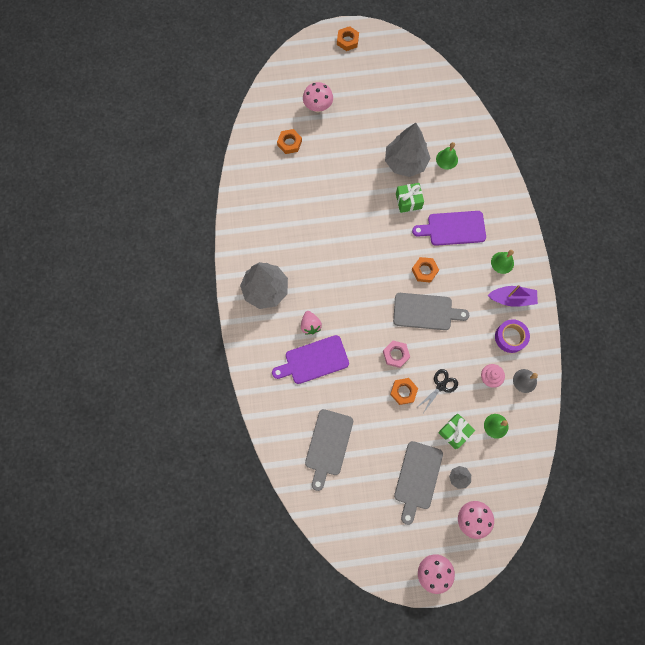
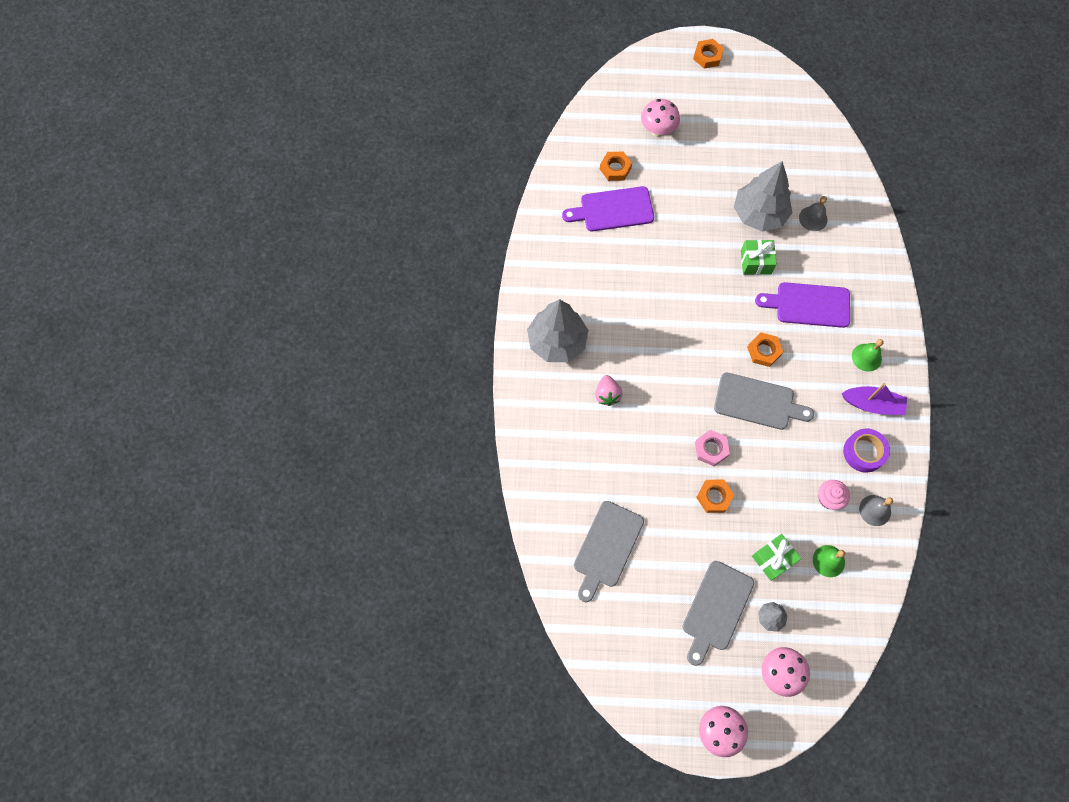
camera: 10 degrees right, 5 degrees down
(313, 360) = (604, 438): purple cutting board -> purple cutting board (613, 210)
(441, 386) = (763, 498): black scissors -> none
(447, 159) = (813, 218): green bell -> grey bell

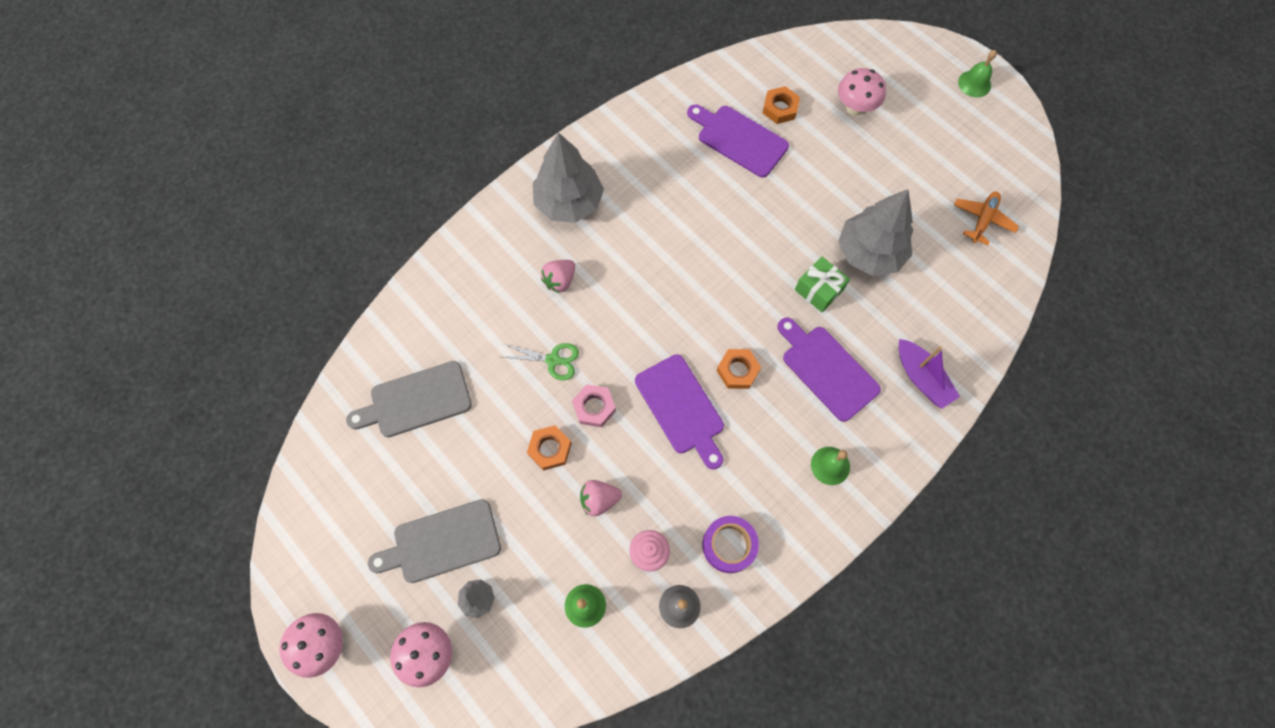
camera: 45 degrees right, 0 degrees up
(657, 445) = (553, 360): none -> green scissors
(707, 56) = (974, 83): orange nut -> green bell
(758, 402) = (681, 408): grey cutting board -> purple cutting board
(772, 497) = (599, 500): none -> pink strawberry
(773, 559) = (538, 552): green gift -> none
(797, 139) = (982, 220): none -> orange plane
(813, 218) = (918, 300): grey bell -> none
(872, 404) = (787, 512): purple boat -> purple boat (921, 378)

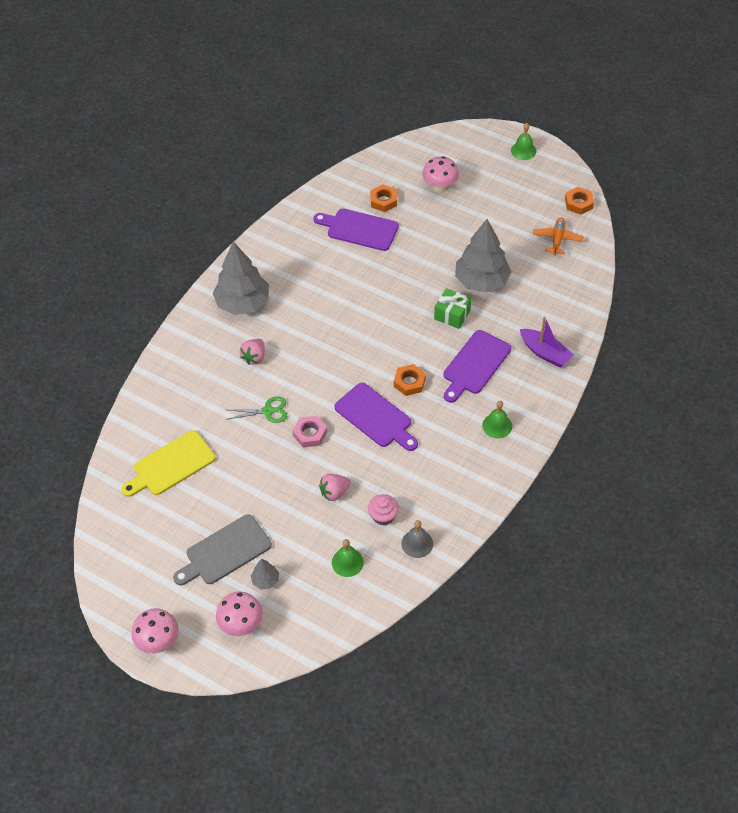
camera: 15 degrees left, 15 degrees down
(416, 400) = (171, 465): grey cutting board -> yellow cutting board
(550, 449) = (286, 470): orange nut -> orange nut (578, 203)
(729, 545) = (440, 495): purple tape -> none
(827, 369) = (475, 365): purple cutting board -> purple cutting board turned 90 degrees counterclockwise

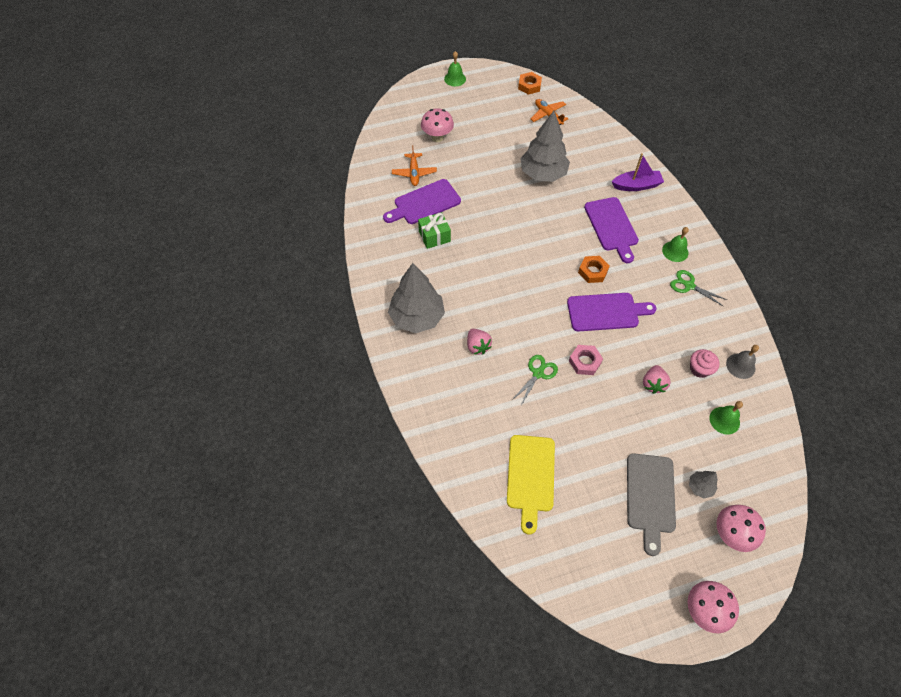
camera: 50 degrees left, 5 degrees up
(383, 201) = (414, 173): orange nut -> orange plane
(452, 315) = (556, 208): green gift -> green gift (434, 236)
(468, 458) = (689, 286): none -> green scissors

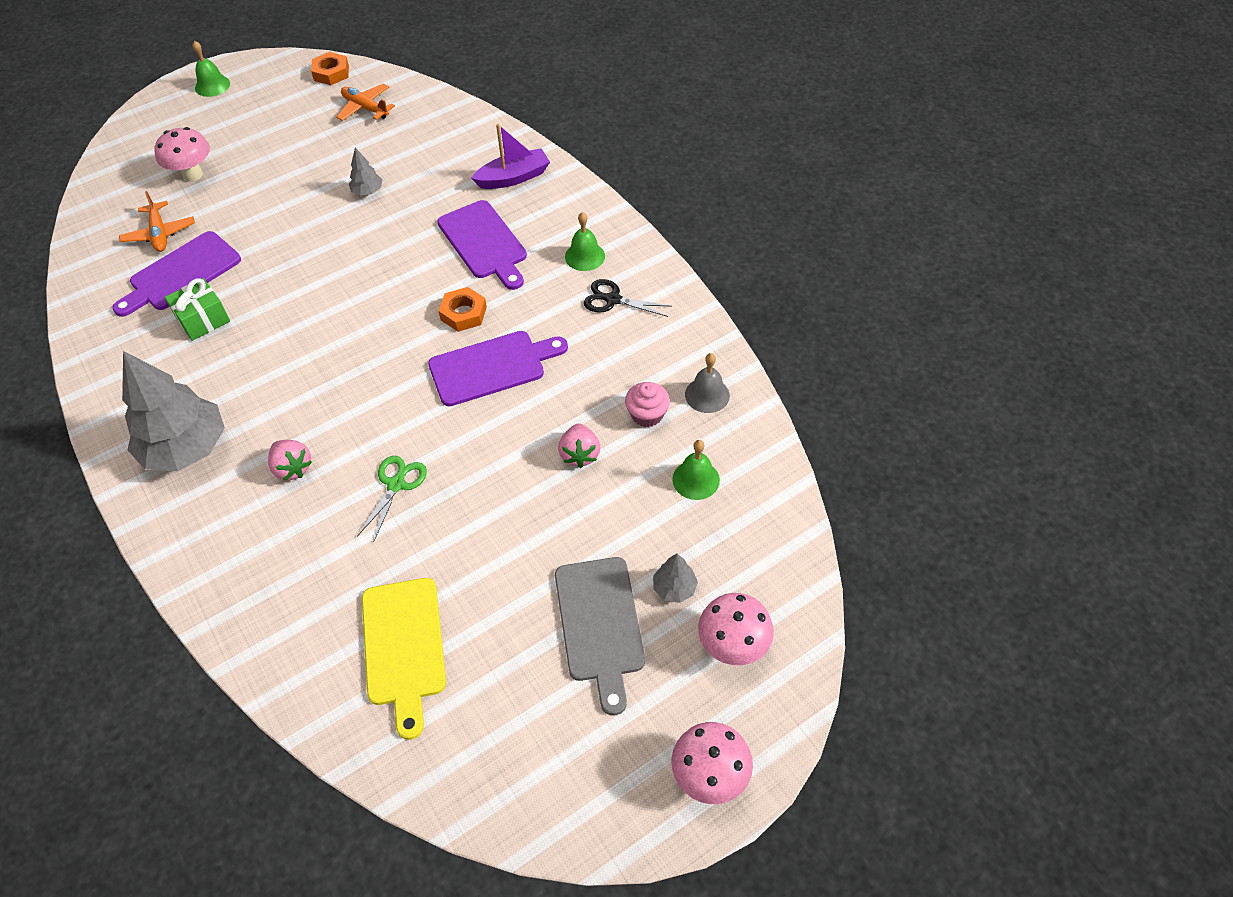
camera: 15 degrees left, 5 degrees down
(543, 174) = (367, 191): grey tree -> grey tree, size x0.44
(585, 362) = (469, 448): pink nut -> none
(689, 286) = (613, 300): green scissors -> black scissors

